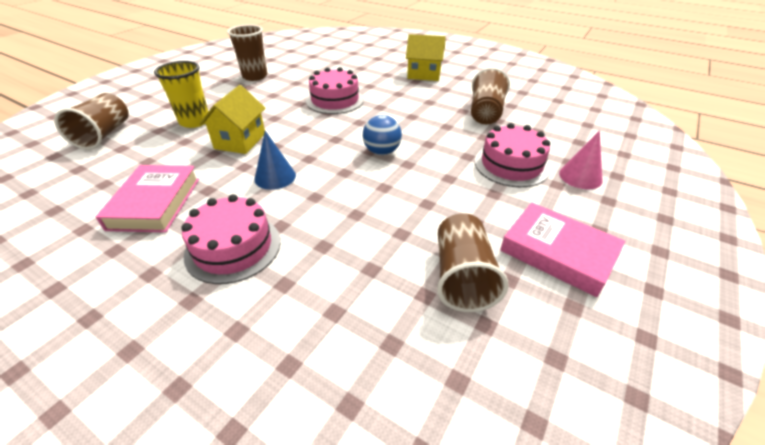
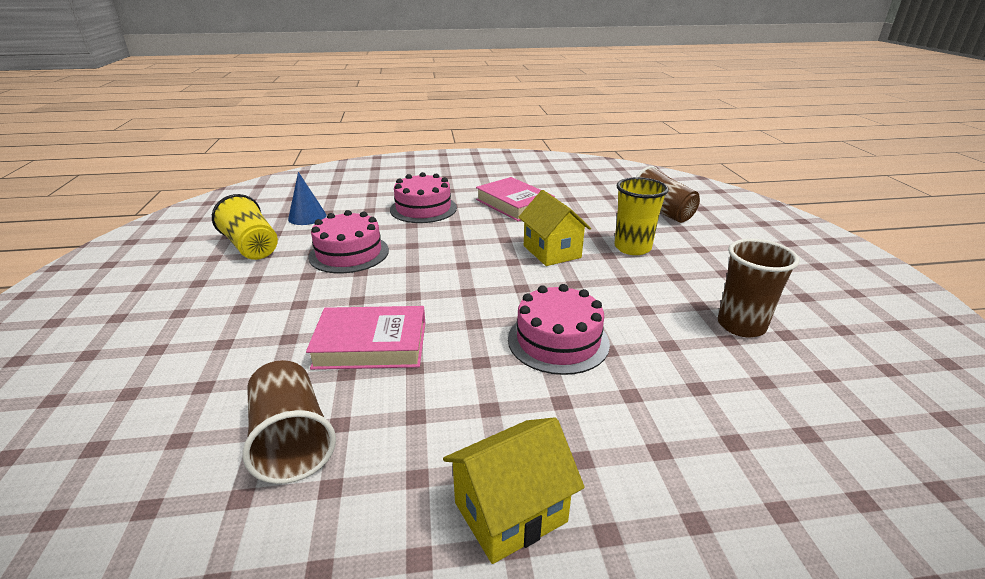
camera: 140 degrees right, 10 degrees down
(275, 177) = (466, 243): blue cone -> blue cone (307, 217)
(382, 152) = (399, 300): blue ball -> none
(462, 277) = (251, 247): brown cup -> yellow cup
(511, 165) = (222, 350): pink cake -> pink cake (349, 253)
(558, 253) = (168, 285): pink book -> pink book (371, 344)
(580, 177) = (117, 373): pink cone -> none

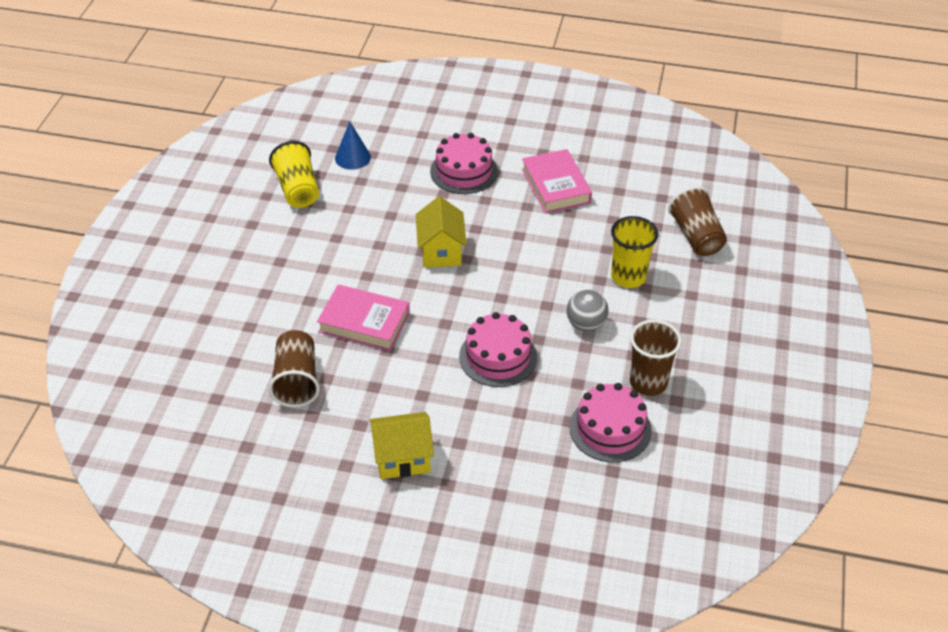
camera: 20 degrees right, 15 degrees up
(349, 253) = (376, 219): pink cake -> pink cake (610, 429)
(552, 252) = (551, 263): yellow house -> yellow house (441, 251)
(627, 290) = (585, 324): none -> grey ball

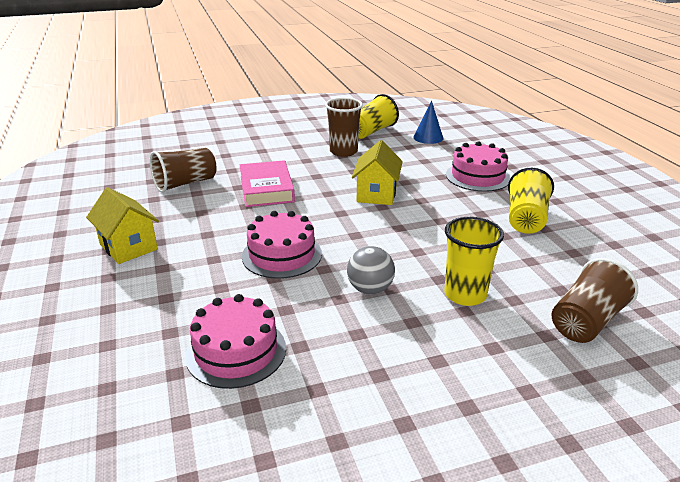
camera: 60 degrees right, 15 degrees down
(441, 251) = (376, 194): yellow house -> yellow house turned 45 degrees counterclockwise
(556, 186) = (526, 219): pink book -> yellow cup
(648, 383) = (325, 357): brown cup -> brown cup (343, 152)

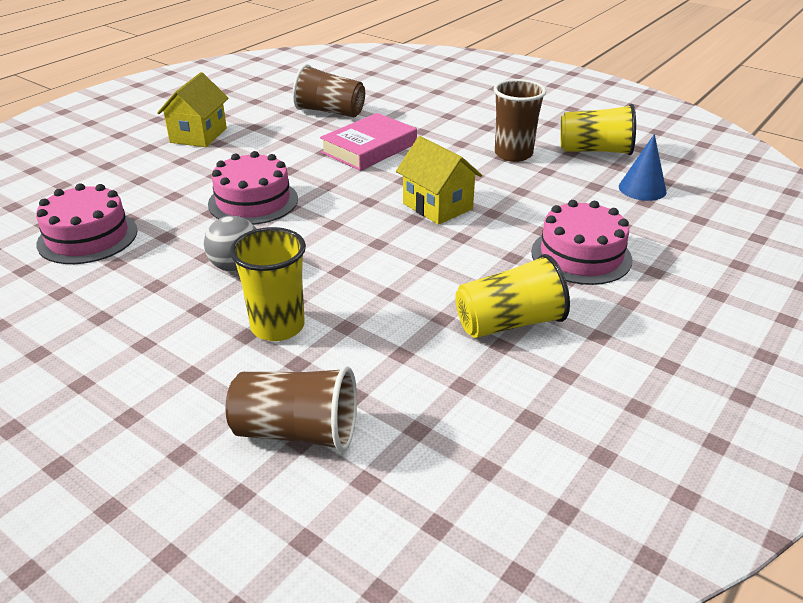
camera: 55 degrees right, 5 degrees up
(376, 194) = (437, 206): yellow house -> yellow house turned 75 degrees clockwise

